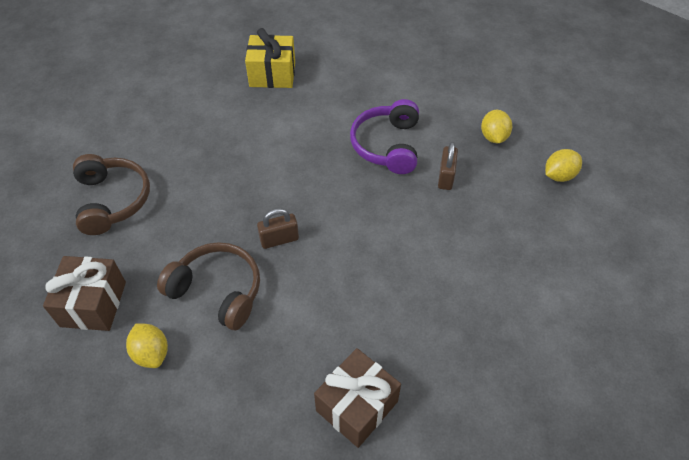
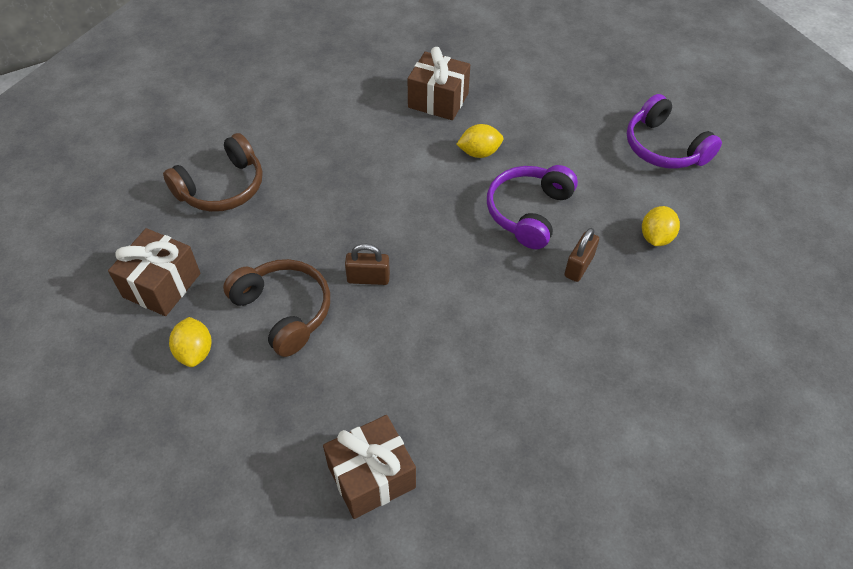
camera: 20 degrees right, 0 degrees up
(113, 200) = (222, 187): brown headphones -> brown headphones turned 45 degrees clockwise
(272, 74) = (438, 100): yellow gift -> brown gift
(468, 65) = (664, 147): none -> purple headphones
(559, 175) = (714, 304): yellow lemon -> yellow lemon (479, 153)

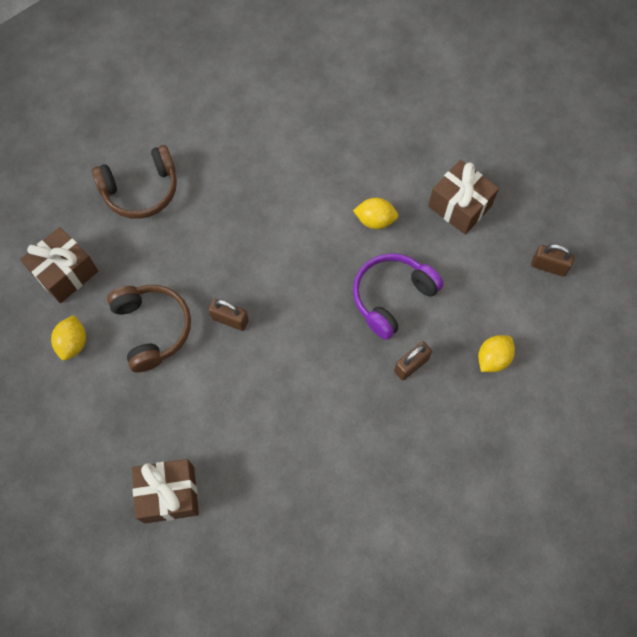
camera: 20 degrees right, 15 degrees up
(438, 100) = (361, 150): brown gift -> brown gift (459, 206)
(664, 147) = (548, 266): purple headphones -> brown padlock

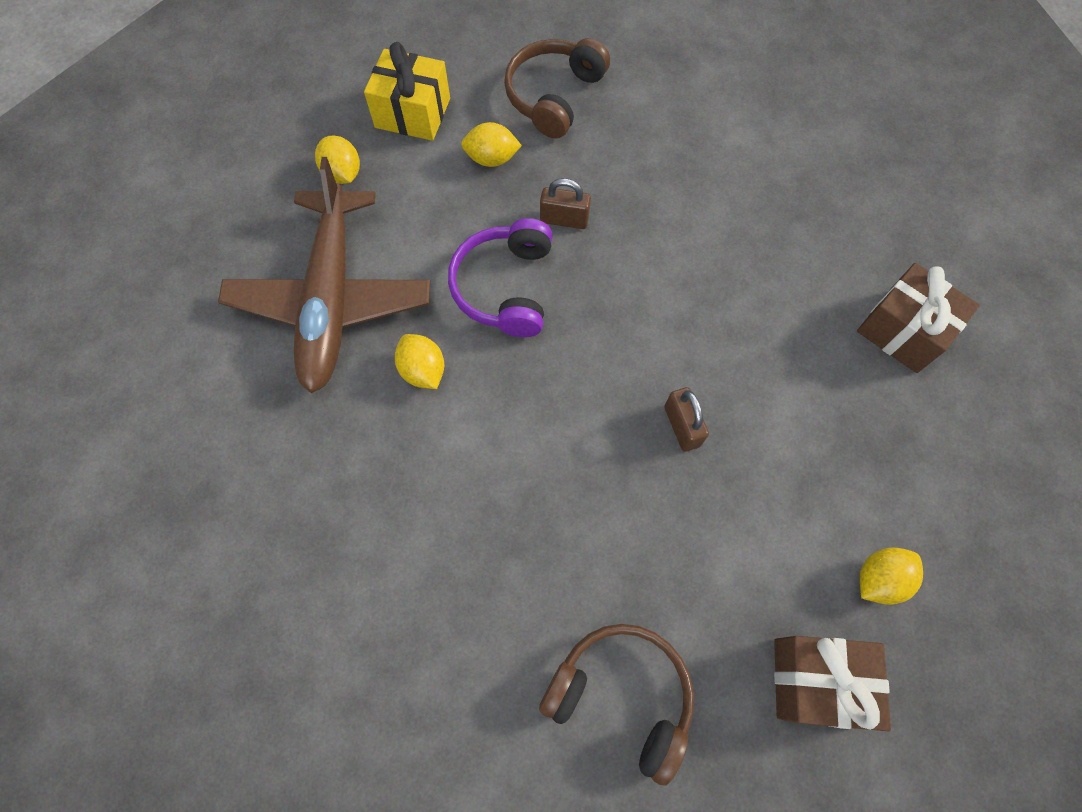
camera: 130 degrees left, 0 degrees up
(152, 328) = (773, 502): brown headphones -> brown headphones (553, 96)
(392, 297) = (505, 287): purple headphones -> purple headphones turned 90 degrees clockwise
(459, 206) = (331, 298): brown gift -> brown plane
(548, 266) = (343, 173): brown padlock -> yellow lemon
(569, 338) = (413, 113): none -> yellow gift

